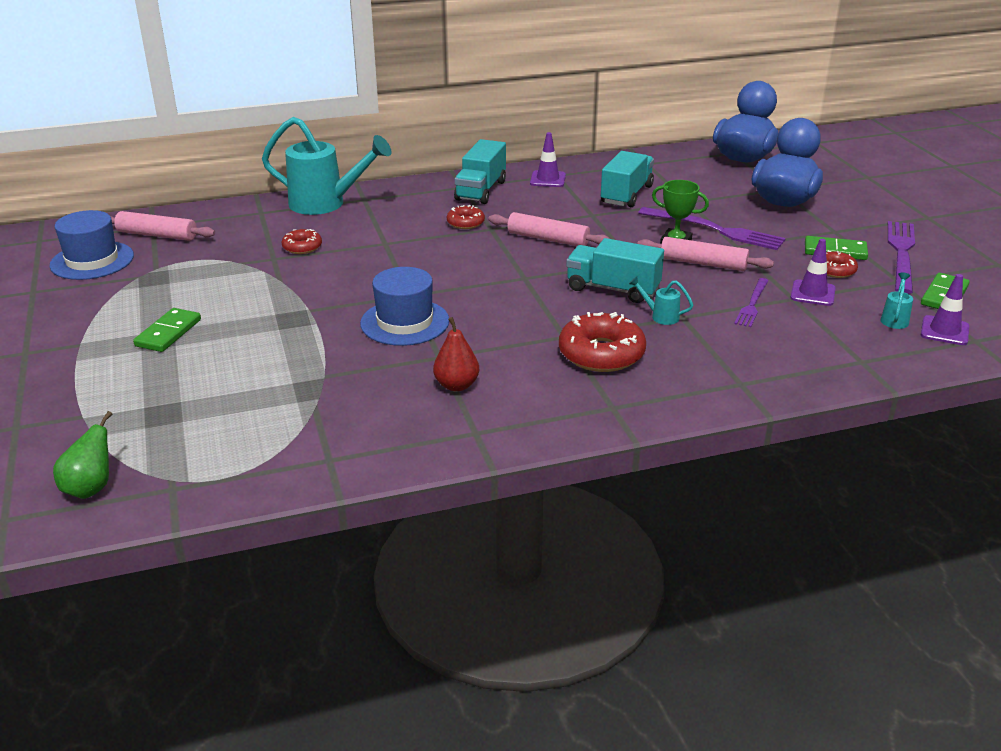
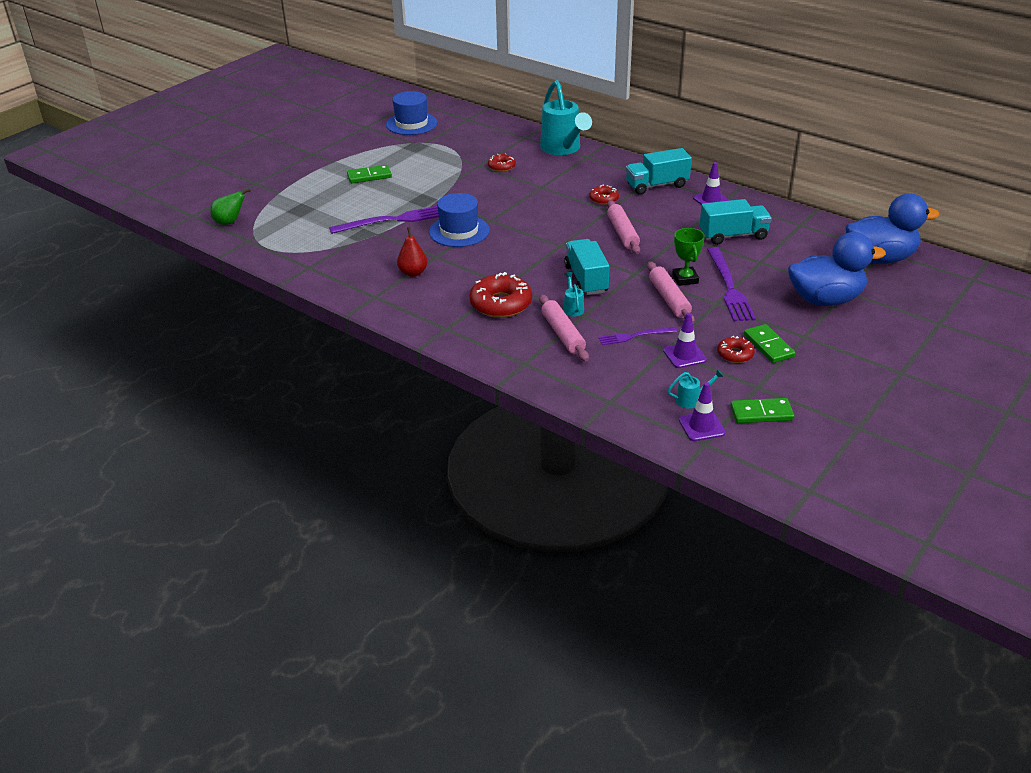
camera: 55 degrees right, 5 degrees up
(157, 235) = (459, 125): pink rolling pin -> pink rolling pin (562, 334)
(901, 254) = (808, 376): purple fork -> purple fork (392, 220)

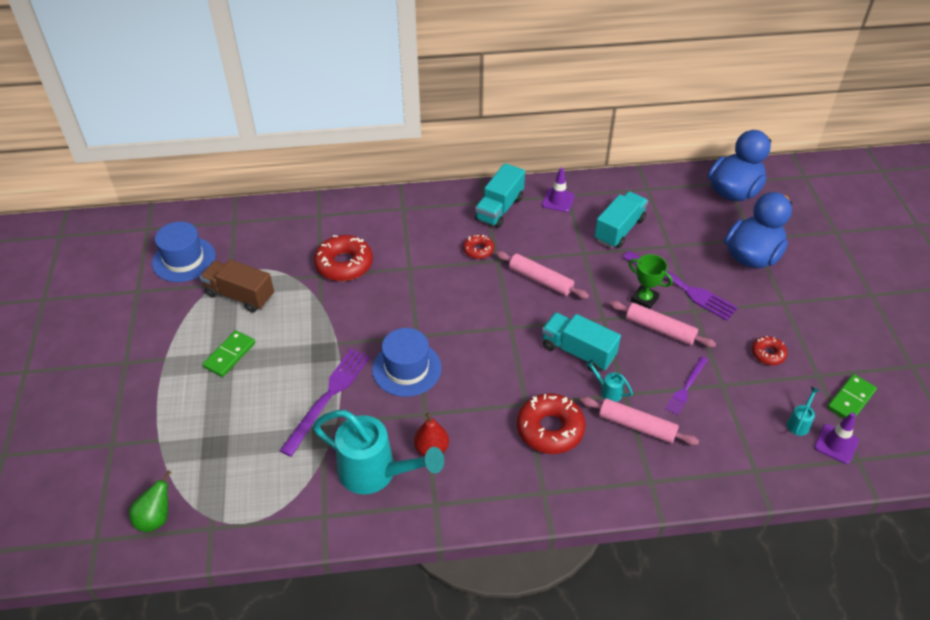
camera: 45 degrees left, 10 degrees up
(417, 153) = (240, 295): none -> brown truck
(501, 167) = (344, 264): red donut -> red donut, size x1.84
(563, 149) = (372, 211): turquoise watering can -> turquoise watering can (376, 473)
(684, 355) = (740, 381): purple traffic cone -> none
(768, 346) = (776, 329): green domino -> none

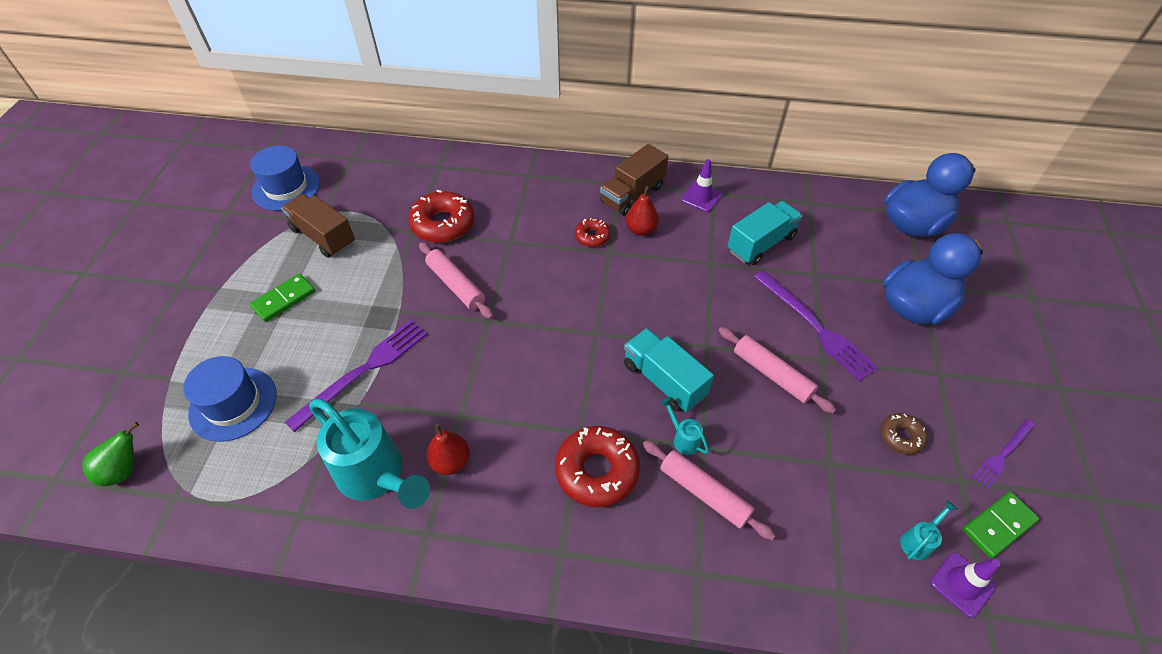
camera: 15 degrees right, 5 degrees up
(406, 368) = (461, 357): blue hat -> blue hat (233, 404)
(499, 209) = (632, 194): turquoise truck -> brown truck
(517, 237) = (641, 230): none -> red pear
(540, 280) = (649, 285): pink rolling pin -> pink rolling pin (455, 285)
(644, 299) = (764, 333): green trophy -> none
(686, 387) = (782, 456): purple fork -> purple fork (1003, 454)
(768, 354) = (901, 436): red donut -> brown donut

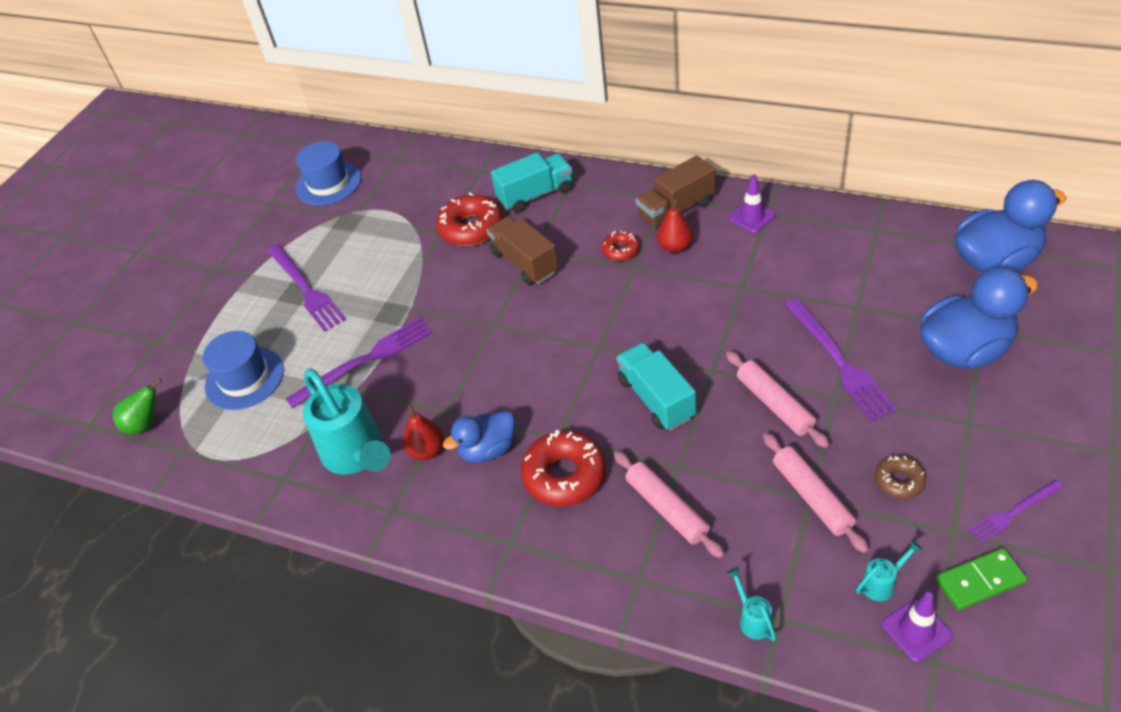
camera: 20 degrees right, 5 degrees down
(284, 299) = (306, 289): green domino -> purple fork
(323, 236) = (354, 233): brown truck -> brown truck (524, 262)
(455, 285) = (470, 289): pink rolling pin -> pink rolling pin (811, 497)
(513, 453) = (487, 450): none -> blue duck
(683, 438) = (660, 456): turquoise watering can -> turquoise watering can (752, 618)
(761, 244) = (805, 270): turquoise truck -> turquoise truck (535, 195)

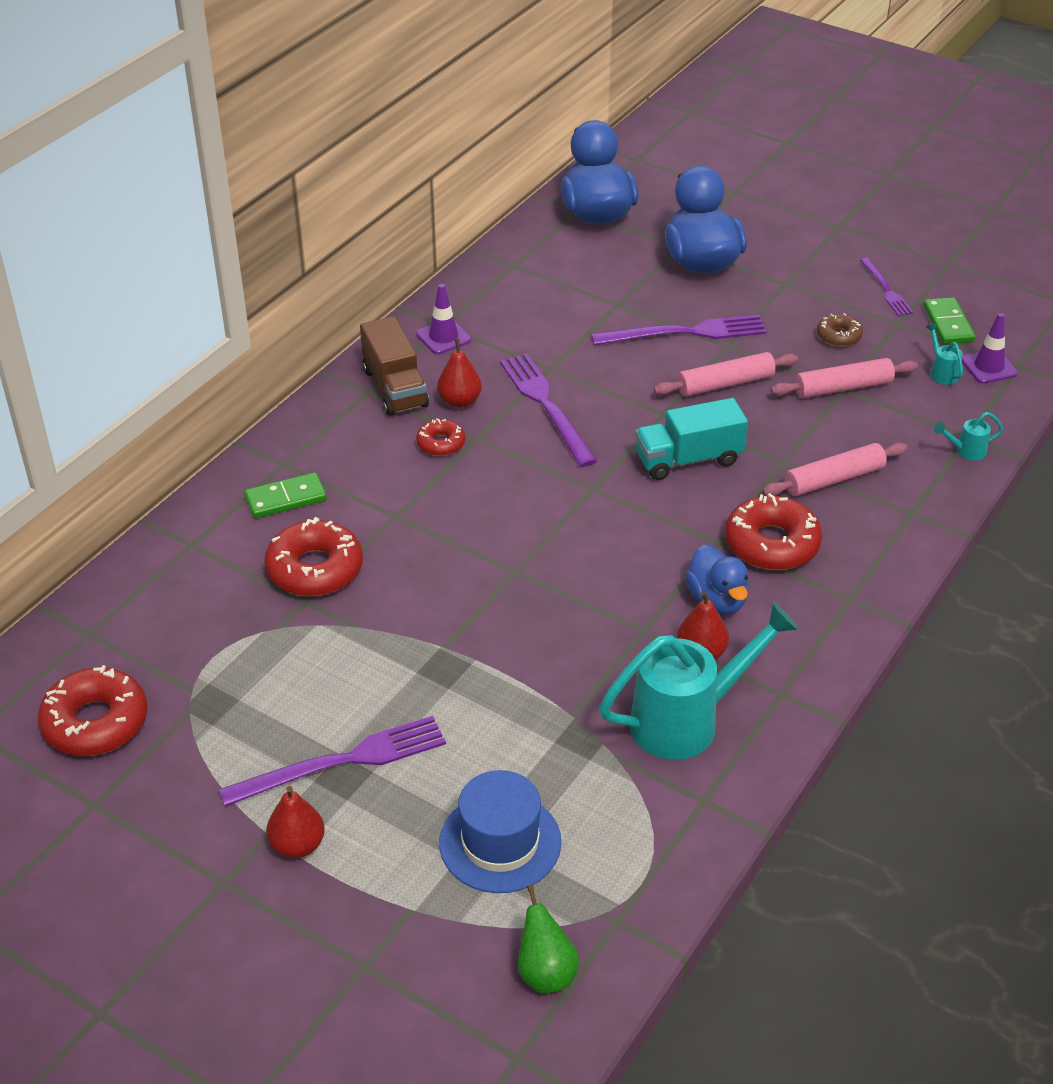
camera: 85 degrees left, 5 degrees down
(242, 289) = (297, 845): none -> red pear
(328, 183) = (95, 722): blue hat -> red donut
(365, 361) = (524, 702): purple fork -> purple fork (546, 406)
(524, 262) = (415, 527): brown truck -> none
(535, 195) = (286, 499): turquoise truck -> green domino

